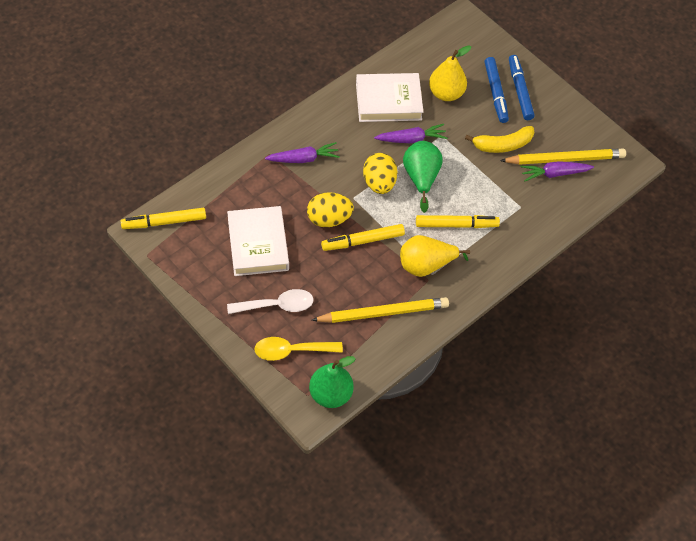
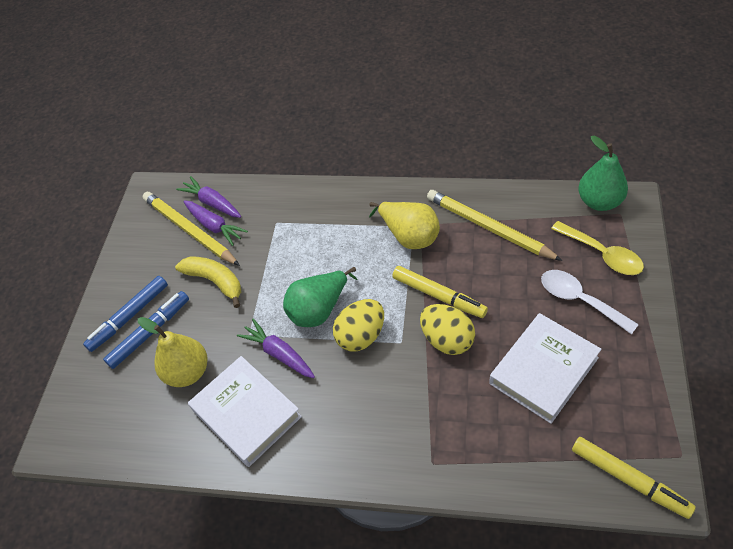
camera: 120 degrees left, 5 degrees down
(303, 159) = (403, 424): purple carrot -> purple carrot (212, 203)
(456, 225) = (344, 248): yellow marker -> none

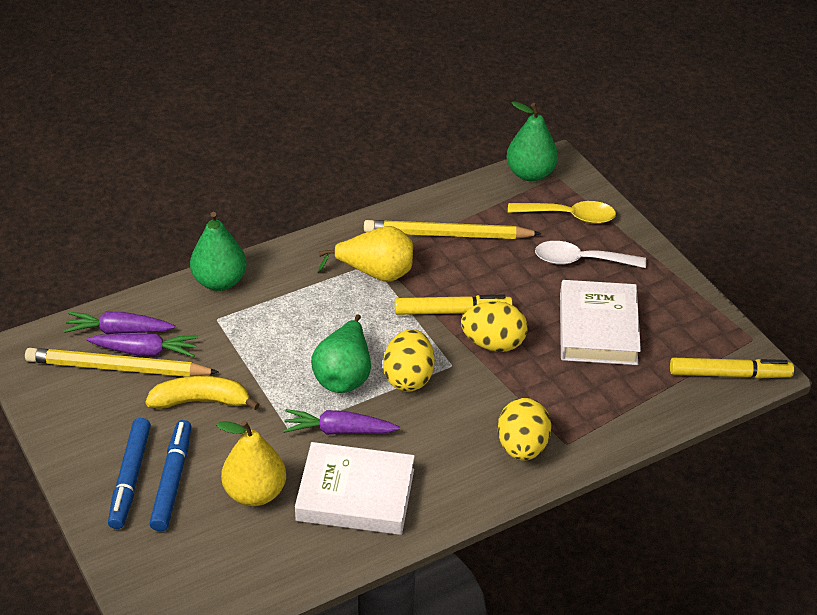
camera: 45 degrees left, 10 degrees down
(301, 194) = (219, 281): none -> green pear
(394, 445) = (522, 447): none -> yellow egg

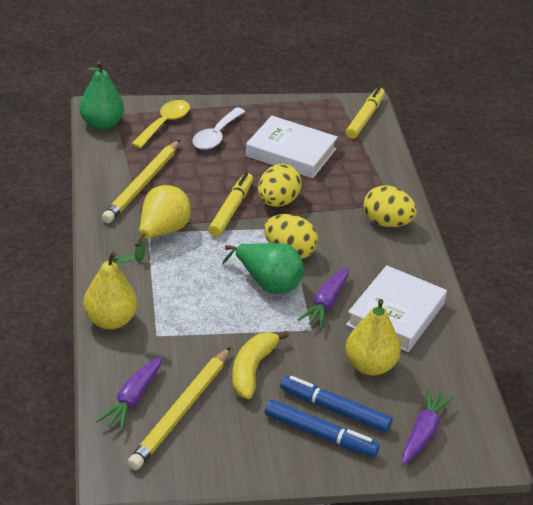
camera: 70 degrees left, 5 degrees down
(145, 351) = (170, 389): purple carrot -> purple carrot (423, 433)
(219, 281) = (110, 321): green pear -> yellow pear

